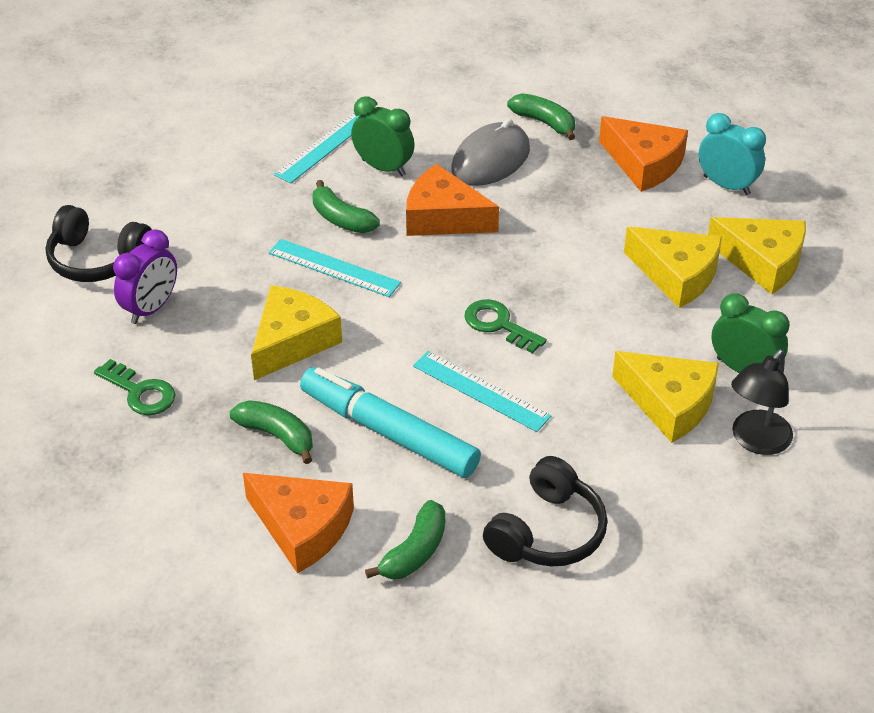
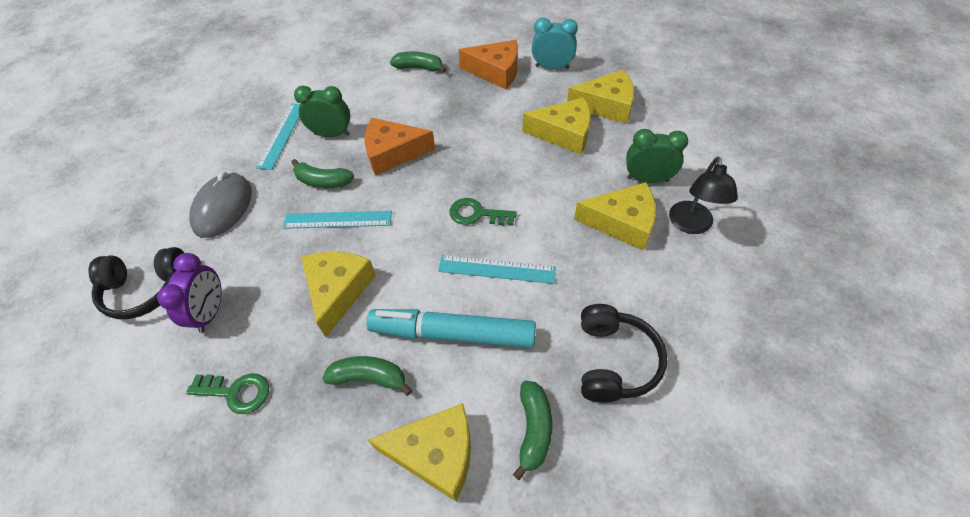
camera: 25 degrees left, 10 degrees up
(302, 528) = (436, 454): orange cheese -> yellow cheese
(490, 159) = (400, 103): grey mouse -> grey mouse (223, 207)

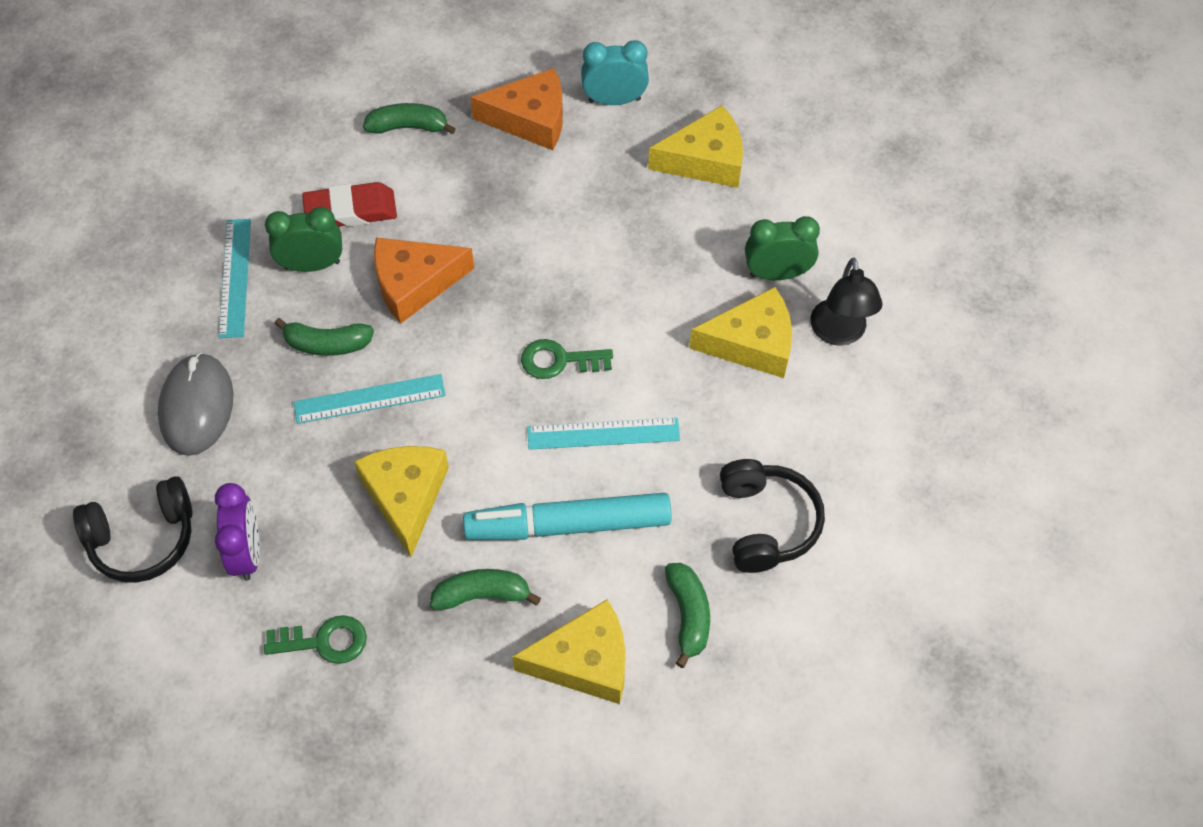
camera: 15 degrees left, 5 degrees up
(368, 107) = (350, 210): none -> red eraser
(564, 133) = (653, 216): yellow cheese -> none

